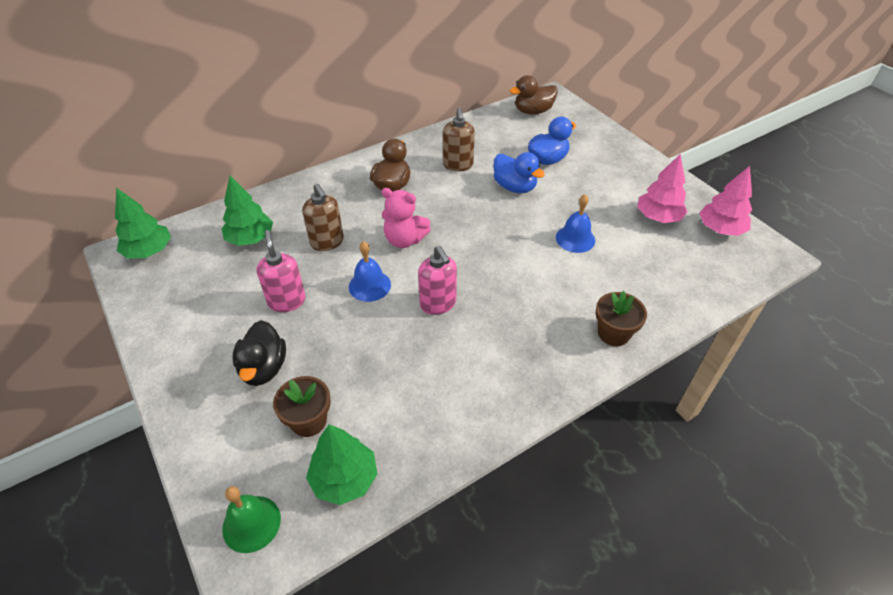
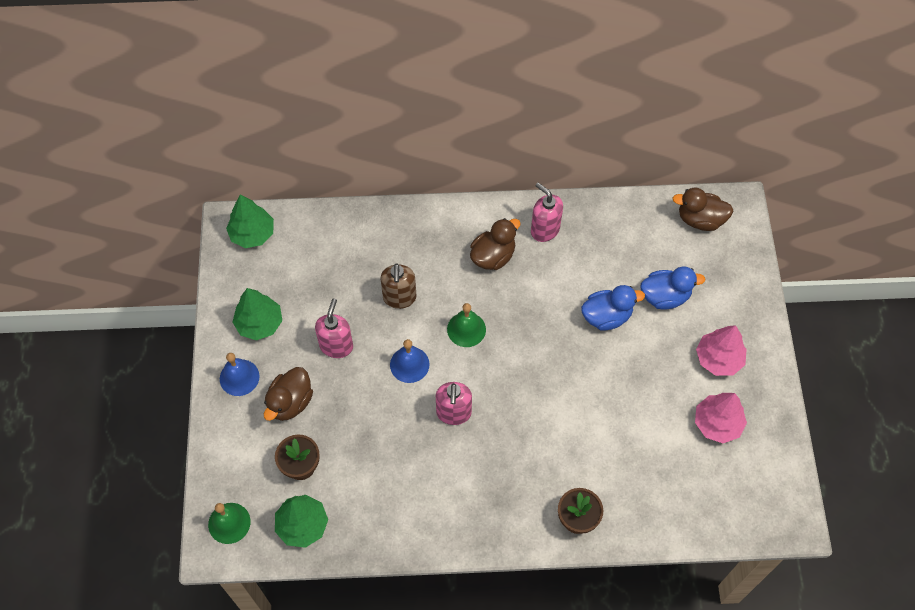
camera: 30 degrees right, 15 degrees up
(251, 239) = (338, 261): green tree -> green tree (259, 323)
(263, 368) = (290, 402): black duck -> brown duck
(404, 240) = (466, 329): pink teddy bear -> green bell
(422, 155) = (544, 230): none -> pink soap dispenser
(458, 165) = (571, 260): brown soap dispenser -> none
(514, 187) = (606, 316): blue duck -> blue duck turned 90 degrees counterclockwise
(575, 239) = (618, 407): blue bell -> blue bell (239, 377)
(720, 229) = (766, 468): pink tree -> pink tree (718, 359)

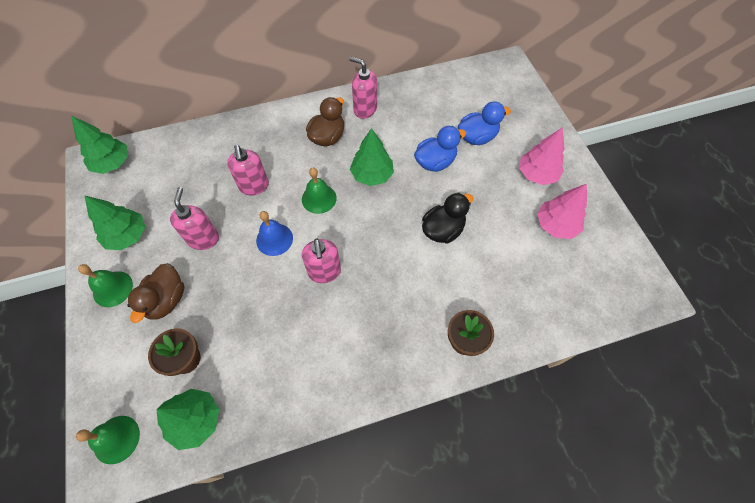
camera: 15 degrees left, 0 degrees up
(239, 377) = (113, 289): blue bell -> green bell
(399, 298) = (254, 186): brown soap dispenser -> pink soap dispenser
(531, 315) = (372, 175): none -> green tree
(591, 398) = (442, 230): none -> black duck
(700, 219) = (484, 78): brown duck -> none

